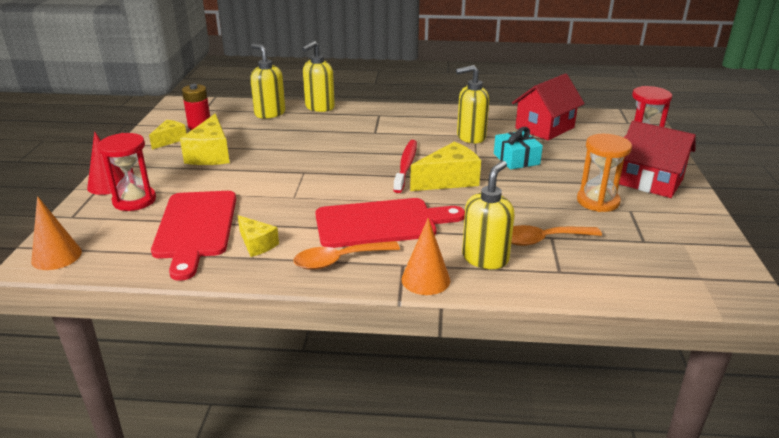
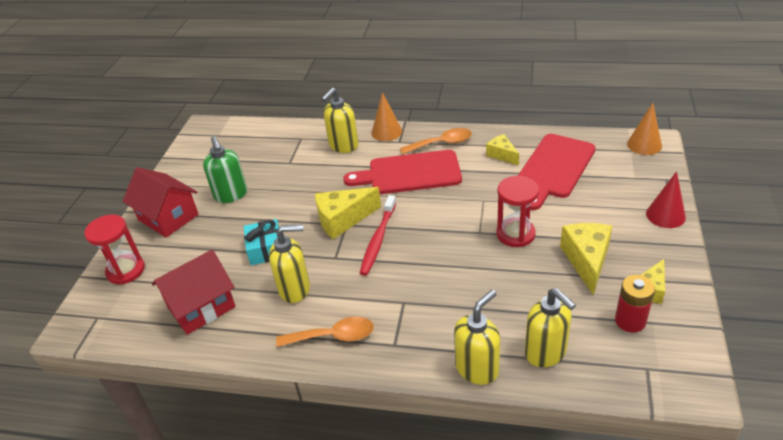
camera: 170 degrees left, 10 degrees up
(134, 200) = (624, 196): red hourglass -> red hourglass (515, 234)
(196, 228) = (554, 168): red cutting board -> red cutting board turned 150 degrees counterclockwise
(542, 240) = (297, 160): orange spoon -> orange spoon (333, 336)
(598, 201) = (231, 195): orange hourglass -> green soap dispenser

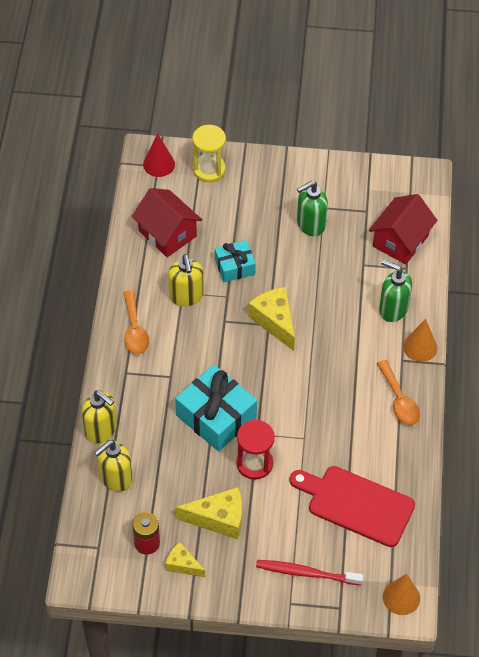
camera: 80 degrees right, 15 degrees up
(126, 270) = (209, 169): red hourglass -> yellow hourglass
(168, 217) = (277, 182): red house -> red house (400, 241)
(343, 146) = (393, 309): yellow soap dispenser -> green soap dispenser
(378, 240) = (246, 352): red toothbrush -> red toothbrush (306, 573)
(410, 173) = (346, 373): red cutting board -> none
(458, 263) = (216, 416): none -> turquoise gift
(502, 155) = (379, 457): yellow cheese -> none
(665, 215) = (282, 596): red cone -> red cone (159, 164)

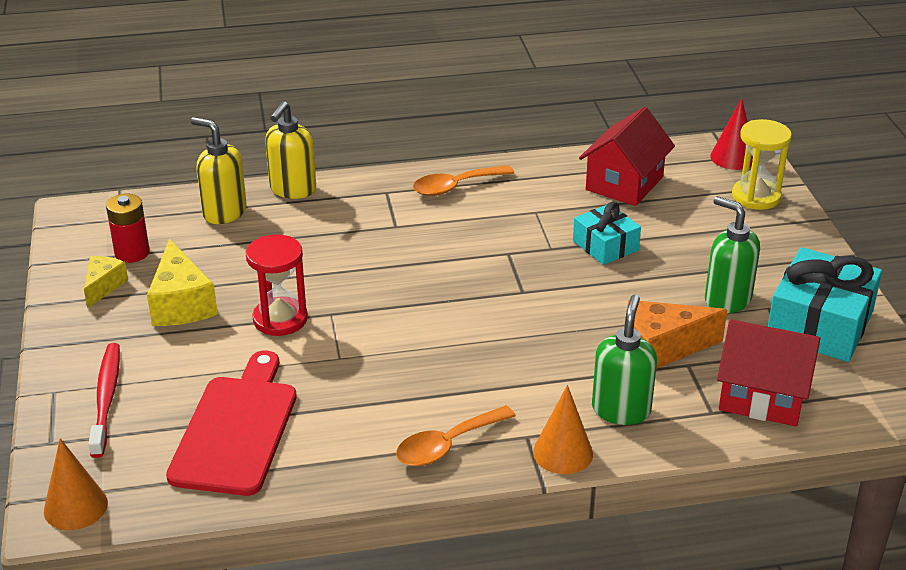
camera: 75 degrees right, 20 degrees down
(186, 296) = (531, 215): yellow soap dispenser -> none
(216, 416) = (346, 273): turquoise gift -> turquoise gift (819, 324)
(274, 321) = (531, 296): yellow cheese -> none
(345, 272) = (662, 348): none -> orange cheese

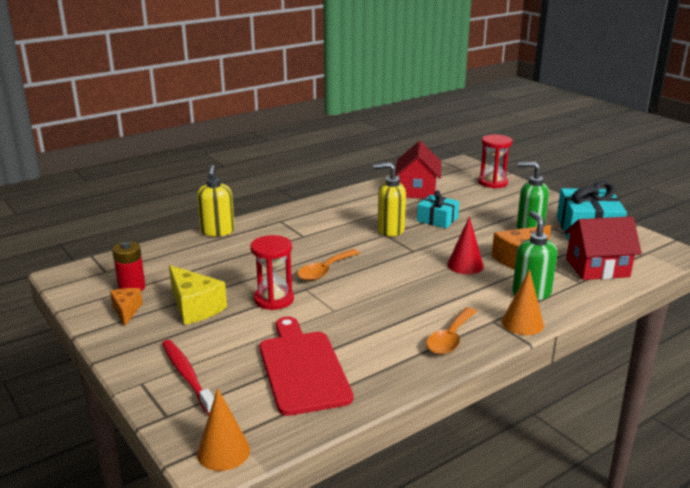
camera: 25 degrees left, 10 degrees down
(103, 286) = (126, 311): yellow cheese -> orange cheese
(224, 212) = (180, 252): yellow soap dispenser -> yellow soap dispenser (390, 230)
(455, 186) = (321, 210): orange spoon -> orange spoon (325, 271)
(733, 157) = (462, 169): red cone -> red cone (465, 265)
(756, 196) = (493, 182): yellow hourglass -> red hourglass

